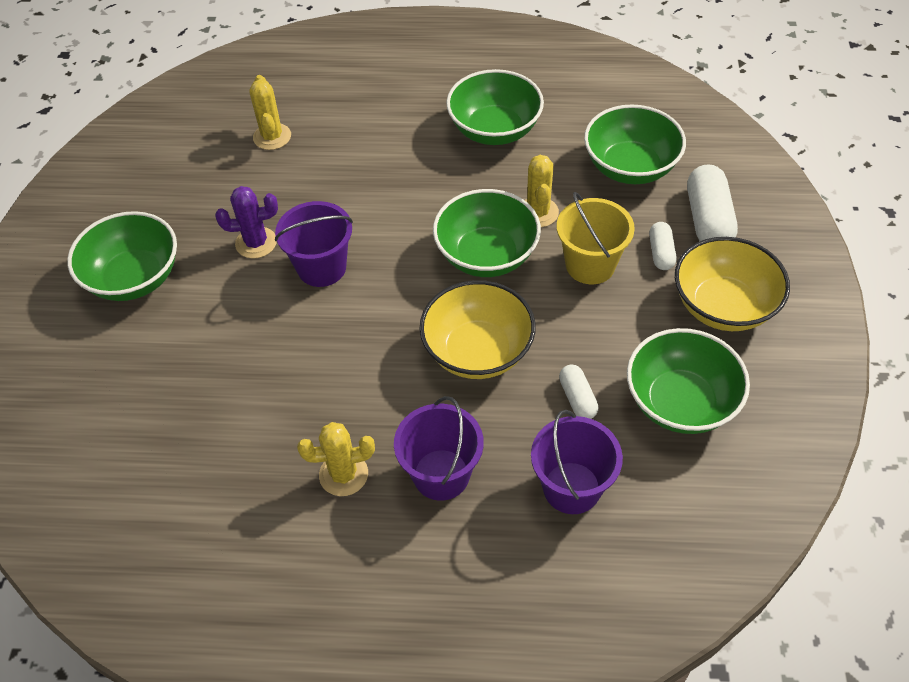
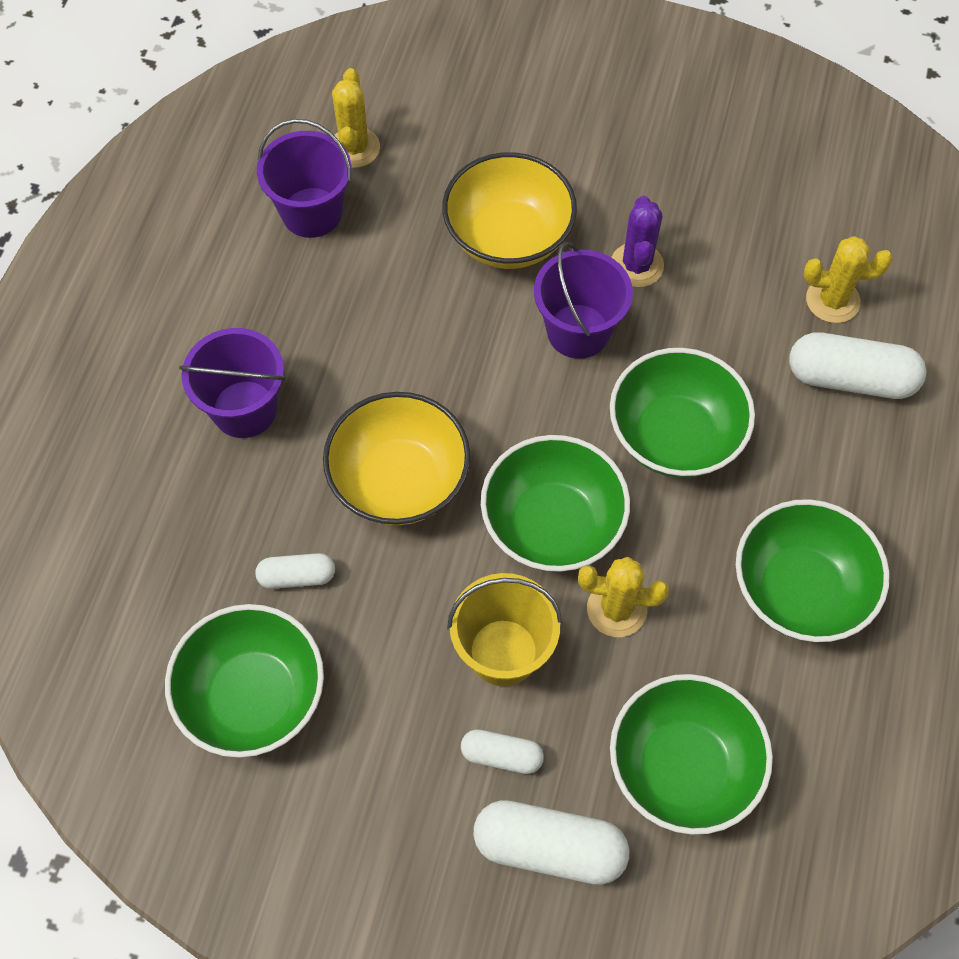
camera: 100 degrees right, 10 degrees up
(134, 278) = (608, 141): green bowl -> green bowl (675, 436)
(334, 122) = (850, 379): none -> white capsule
(343, 474) = (277, 316): yellow cactus -> yellow cactus (354, 148)
(571, 488) = (182, 537): purple bucket -> purple bucket (312, 212)
(723, 306) = (385, 808): yellow bowl -> yellow bowl (508, 237)

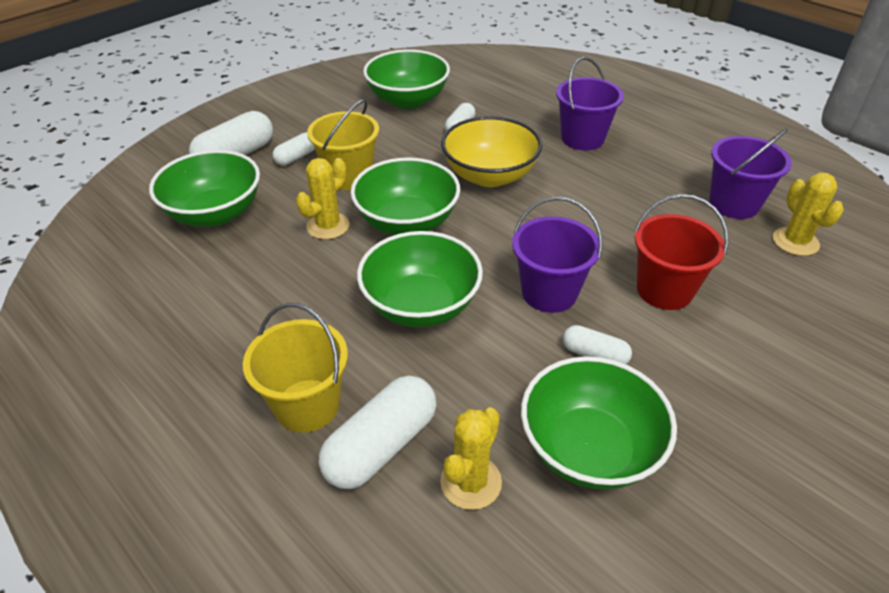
camera: 120 degrees right, 20 degrees down
(354, 148) = (795, 242): yellow cactus -> yellow cactus turned 45 degrees clockwise
(508, 237) = (664, 290): yellow bowl -> red bucket
(636, 265) = (594, 354): purple cactus -> white capsule
(800, 590) = (251, 314): green bowl -> green bowl (589, 448)
(858, 460) = (307, 405): none -> yellow bucket

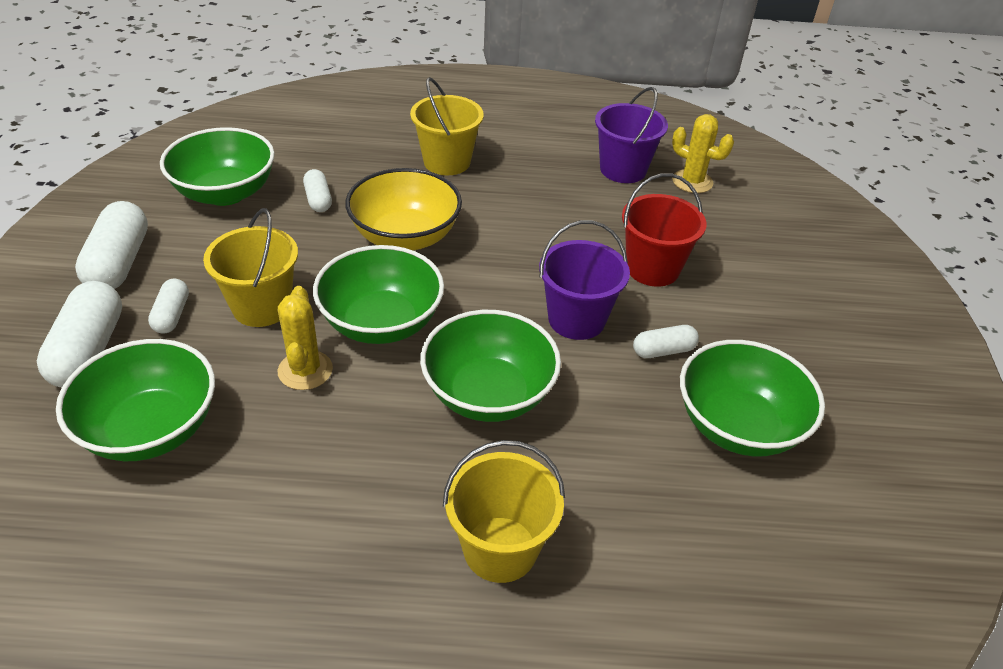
camera: 45 degrees left, 0 degrees up
(381, 446) = (601, 535): white capsule -> white capsule (119, 263)
(471, 482) = (695, 511): yellow cactus -> none
(582, 138) = (447, 162): purple bucket -> yellow bucket

